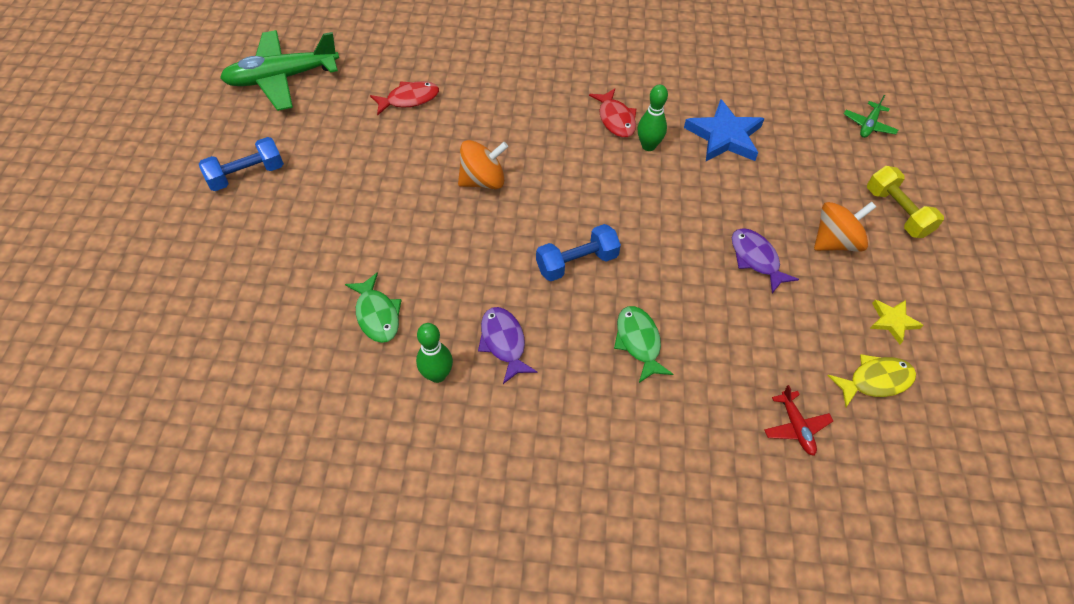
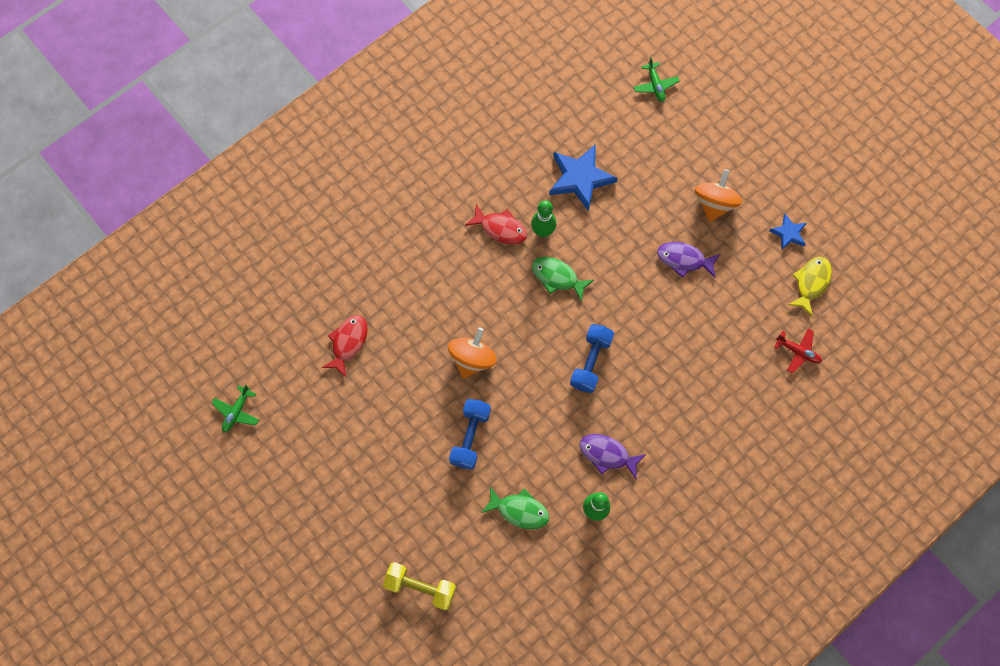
camera: 45 degrees left, 15 degrees up
(247, 175) = (318, 505): blue dumbbell -> blue dumbbell (470, 437)
(282, 78) = (237, 411): green plane -> green plane, size x0.44
(638, 342) = (676, 380): green fish -> green fish (557, 277)
(892, 321) = (788, 233): yellow star -> blue star
(897, 212) = (728, 147): yellow dumbbell -> yellow dumbbell (420, 587)

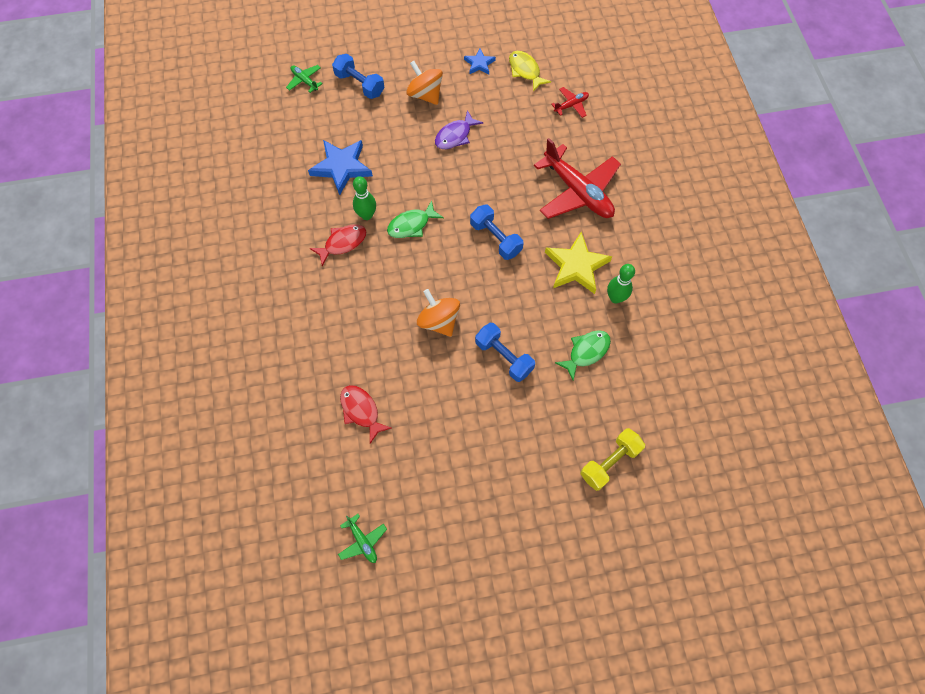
camera: 60 degrees left, 5 degrees down
(607, 454) = (576, 266): purple fish -> yellow star
(655, 85) = (305, 81): green plane -> green plane turned 150 degrees counterclockwise
(685, 136) = (359, 84): none -> blue dumbbell
(694, 412) = (577, 191): none -> red plane

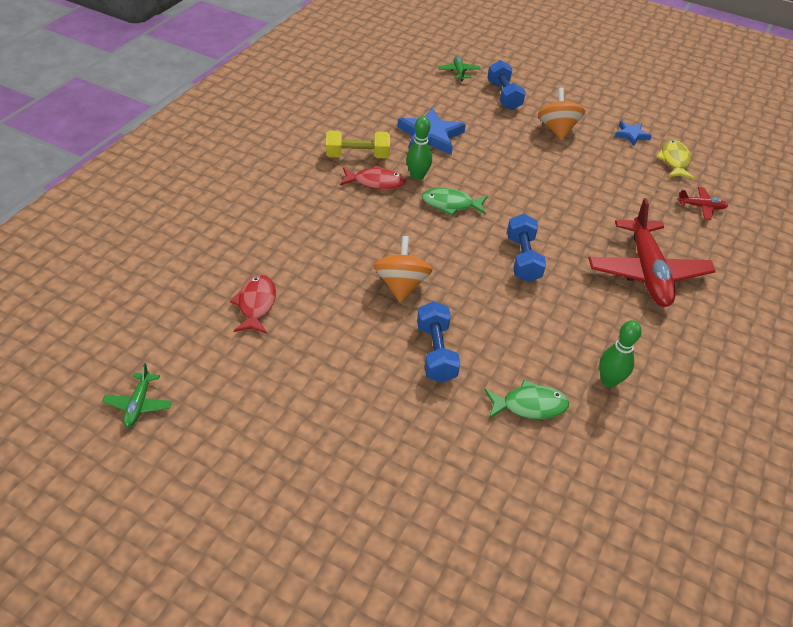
camera: 35 degrees right, 20 degrees down
(455, 136) = (558, 168): purple fish -> none
(576, 266) = (588, 328): yellow star -> none
(609, 462) = (458, 525): yellow dumbbell -> yellow dumbbell (357, 156)

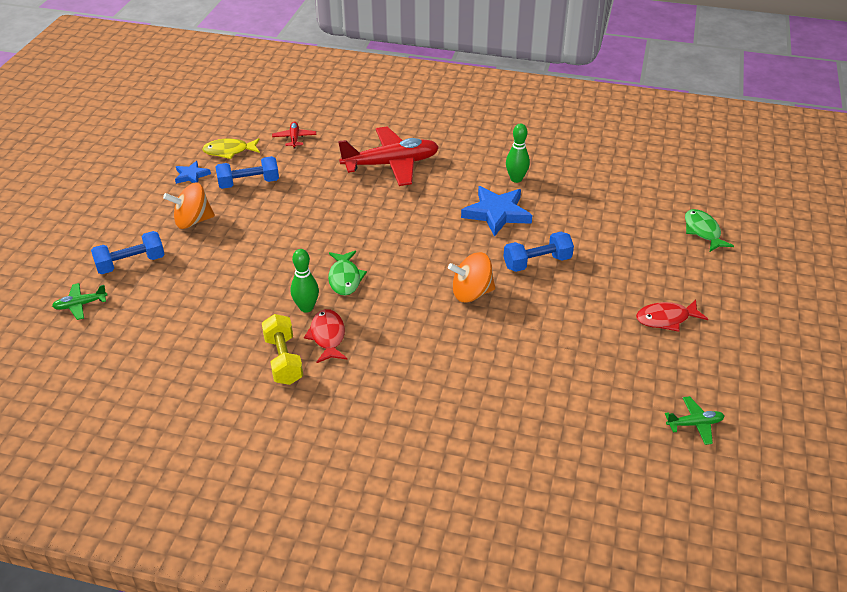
camera: 100 degrees left, 5 degrees down
(256, 304) = (543, 381): red fish -> red fish (666, 319)
(430, 136) = (228, 309): blue star -> blue star (496, 213)
(522, 258) = (404, 228): blue dumbbell -> blue dumbbell (249, 183)
(529, 405) = (560, 212): green fish -> green fish (703, 231)

